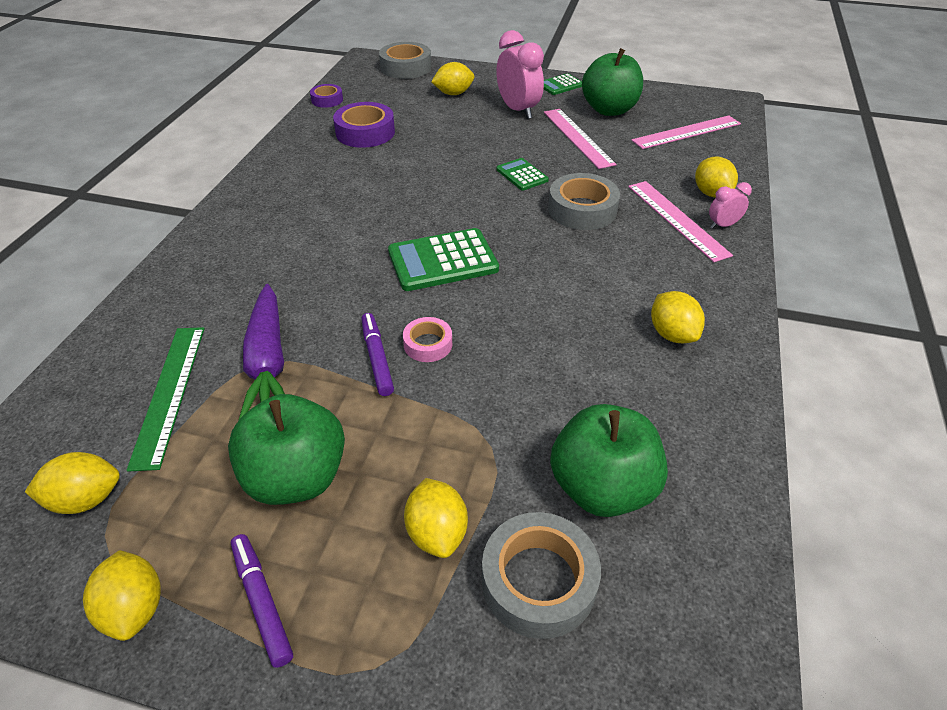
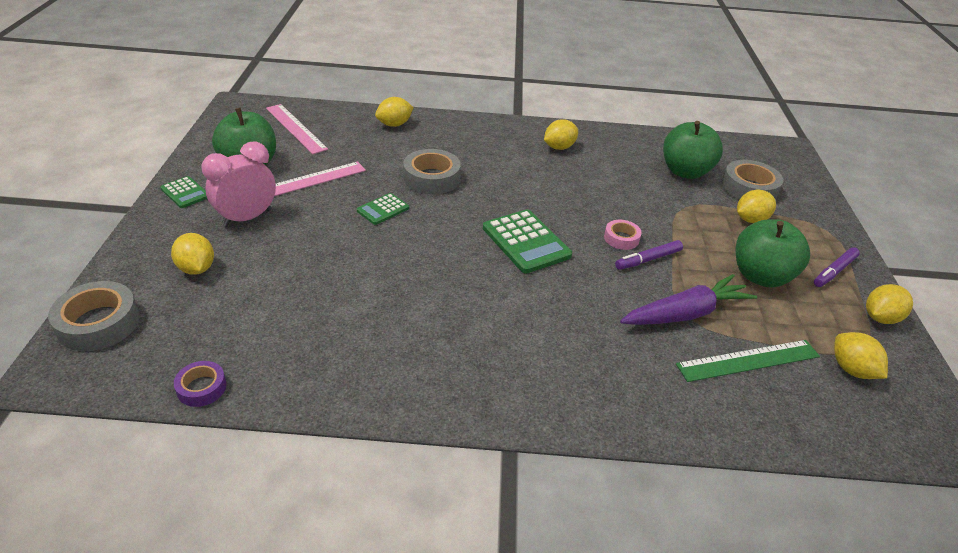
camera: 105 degrees left, 5 degrees down
(365, 132) = (302, 329): purple tape -> none
(677, 219) = (433, 139): pink ruler -> none
(723, 225) = (435, 123): pink clock -> none

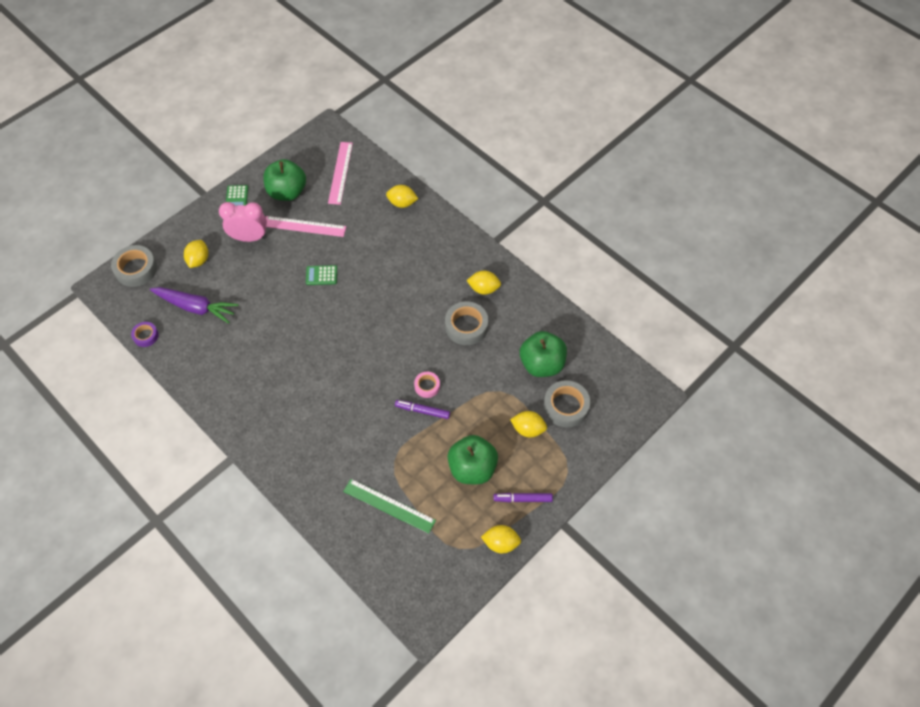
camera: 45 degrees right, 20 degrees up
(431, 178) = (373, 267): grey tape -> grey tape (466, 326)
(526, 242) = (370, 351): green calculator -> none
(686, 313) = (395, 457): purple carrot -> purple carrot (196, 307)
(851, 369) = (435, 552): yellow lemon -> none

